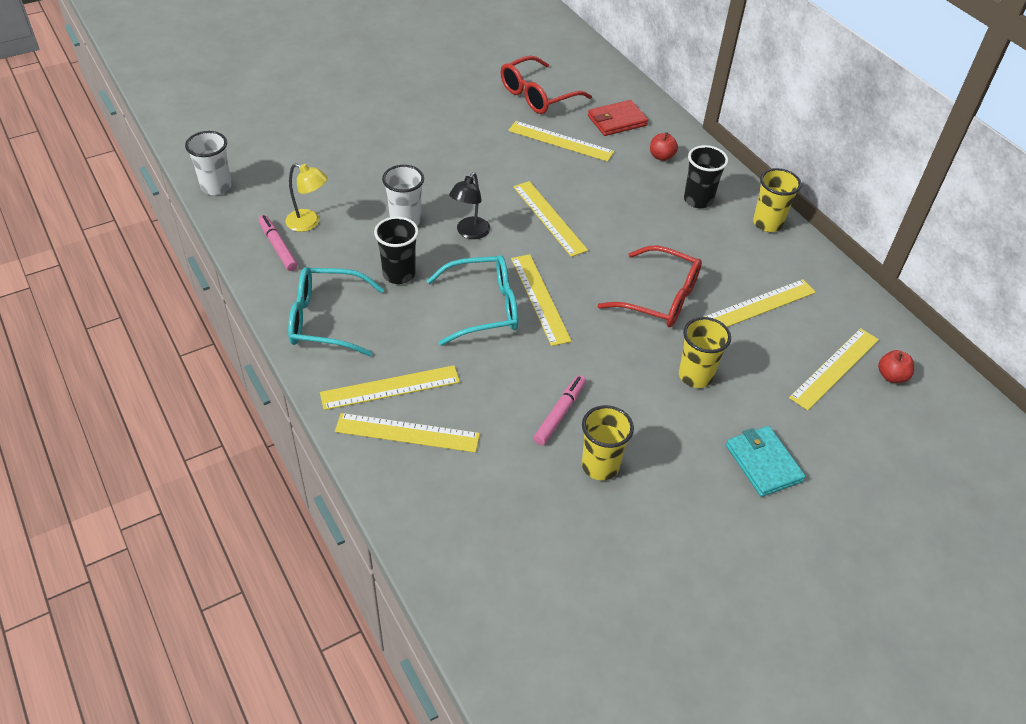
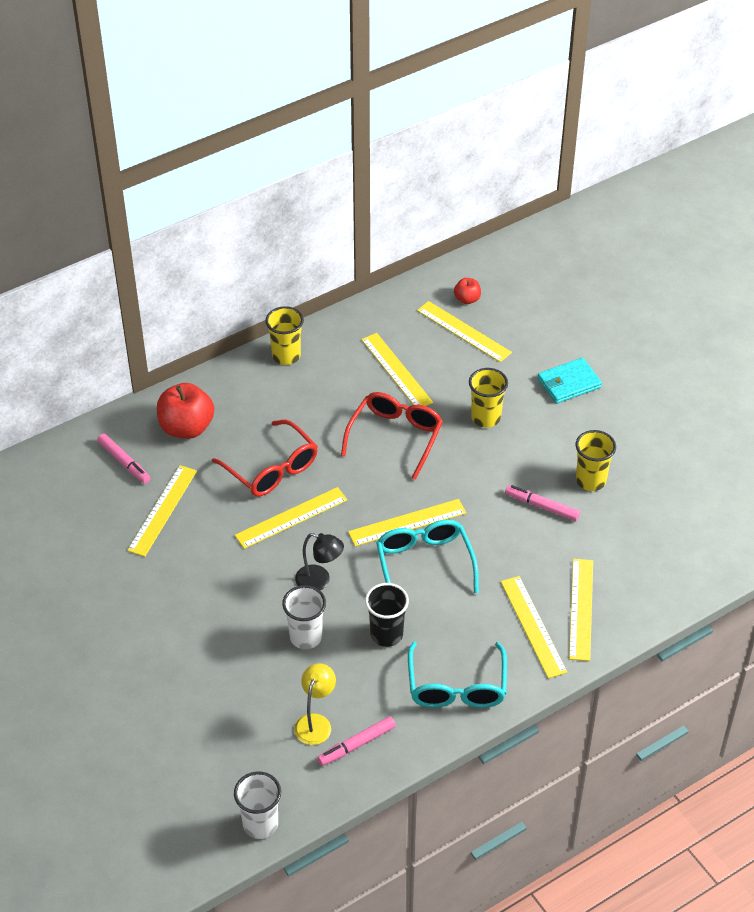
camera: 90 degrees left, 0 degrees up
(537, 95) = (76, 532): red glasses -> red glasses (272, 469)
(617, 121) = (124, 462): red wallet -> pink marker
(661, 156) = (186, 428): red apple -> red apple, size x1.97
(698, 200) = (255, 403): black cup -> none

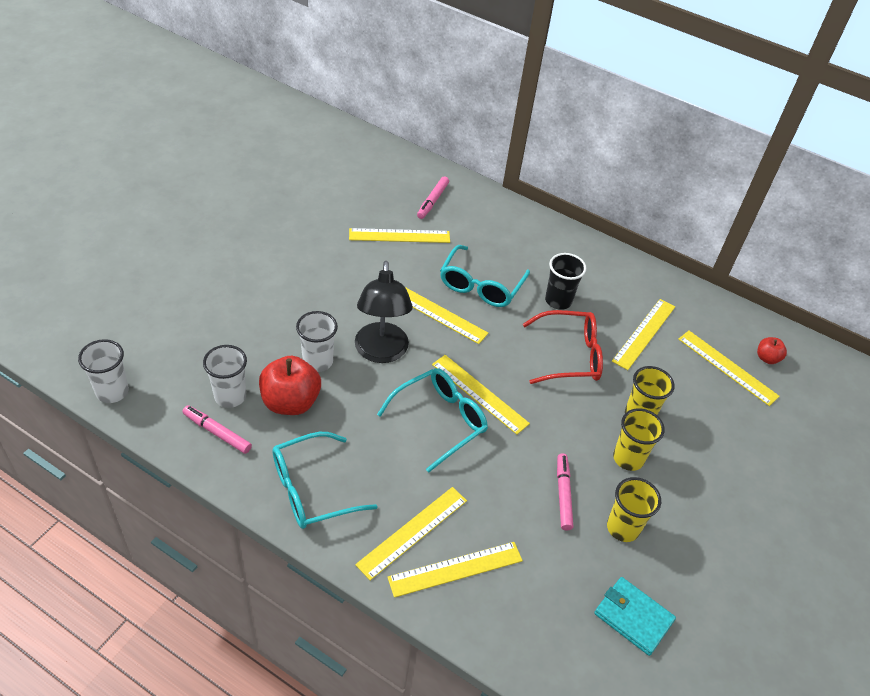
camera: 60 degrees right, 0 degrees up
(186, 428) = (489, 224): red apple -> red apple (290, 402)
(272, 469) = (480, 286): red glasses -> turquoise glasses
(286, 356) = (604, 258): yellow cup -> yellow cup (628, 458)
(315, 722) = (230, 396): yellow lamp -> white cup
(319, 581) = (381, 352): black lamp -> black lamp, size x1.70
(386, 634) = (347, 417): black cup -> black cup (558, 301)
(463, 331) = (727, 367): yellow ruler -> yellow ruler turned 60 degrees counterclockwise
(569, 383) = (731, 470): turquoise wallet -> turquoise wallet (633, 617)

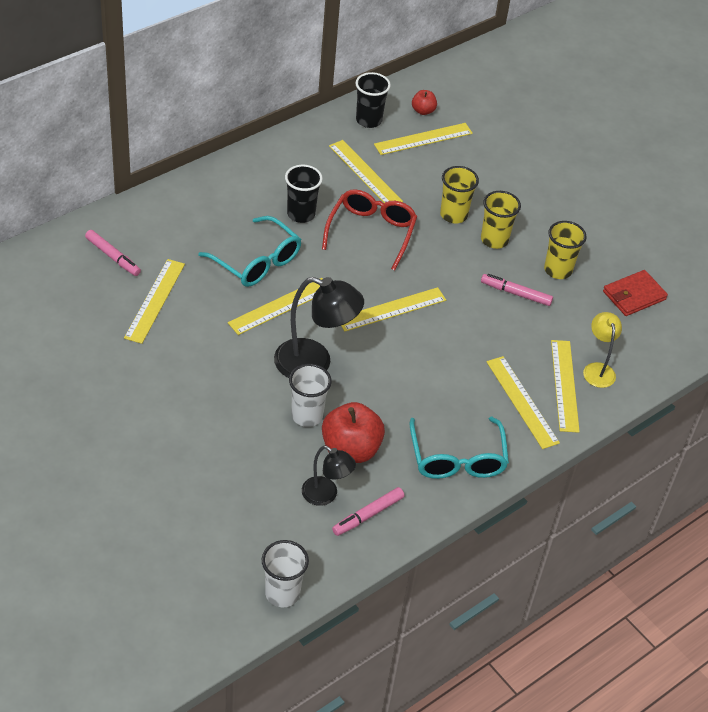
camera: 70 degrees left, 0 degrees up
(230, 396) = (326, 495): white cup -> black lamp
(440, 420) = (412, 346): turquoise glasses -> none
(496, 599) = (597, 369): none -> yellow lamp
(633, 617) = (634, 295): turquoise wallet -> red wallet
(717, 320) = (369, 120): none -> black cup

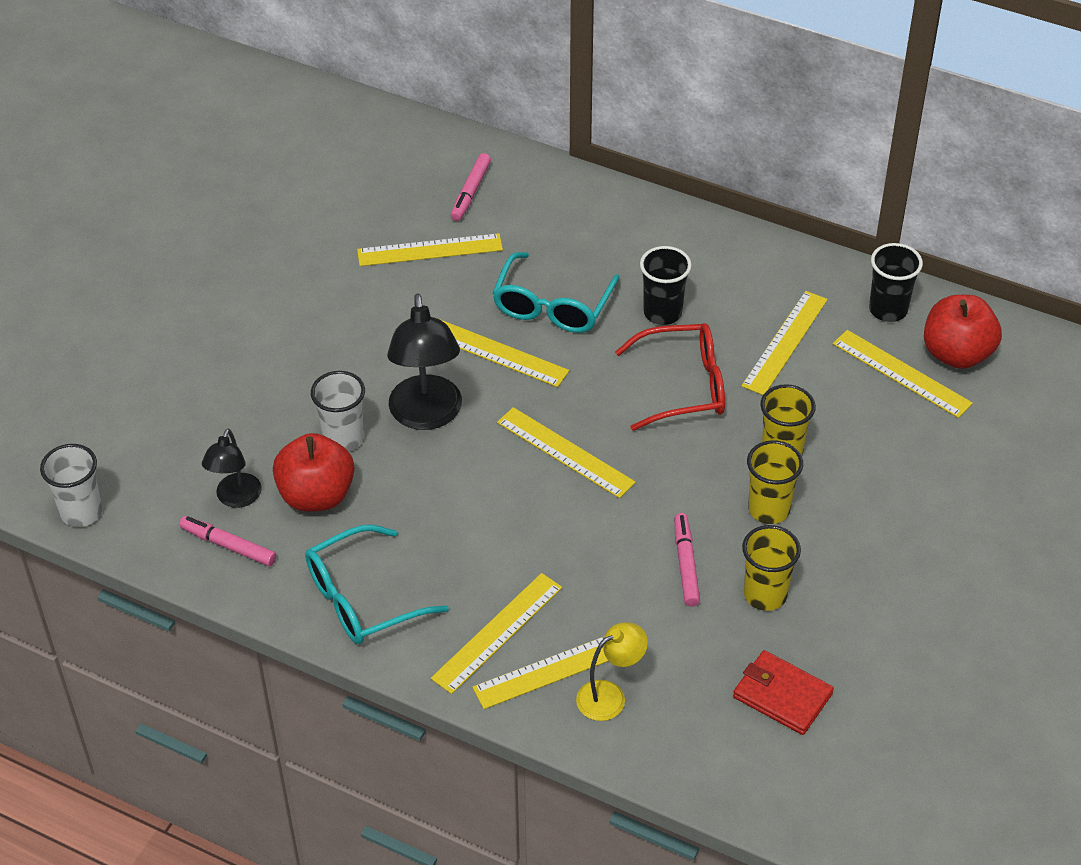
camera: 70 degrees right, 0 degrees up
(423, 111) = (957, 354): red apple -> red apple, size x1.97

